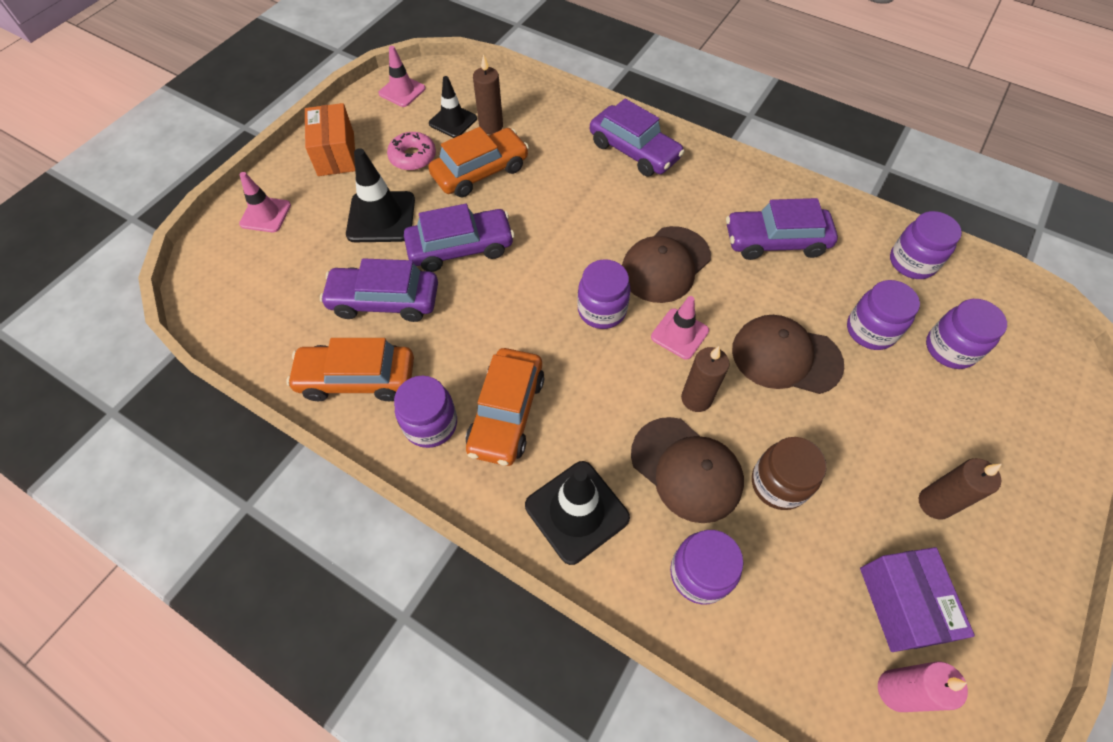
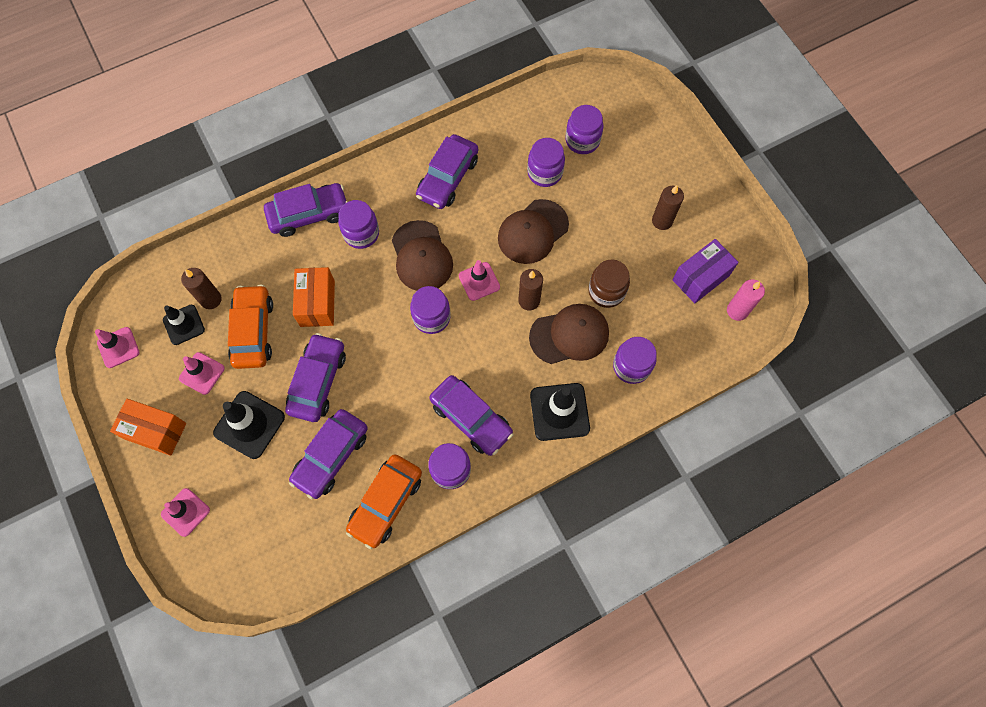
camera: 60 degrees left, 10 degrees up
(413, 157) = (202, 373): pink donut -> pink traffic cone
(506, 413) = (471, 418): orange car -> purple car
(545, 205) = (317, 303): none -> orange box
(900, 604) = (701, 278): purple box -> purple box turned 60 degrees counterclockwise
(912, 262) = (514, 113): purple jar -> purple jar (361, 233)

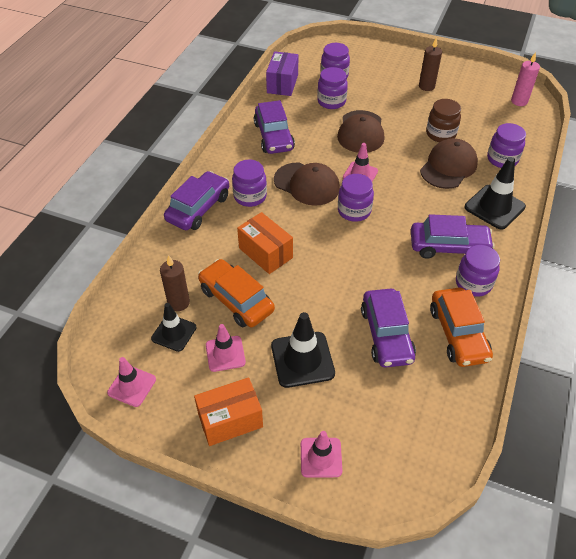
camera: 40 degrees left, 20 degrees down
(318, 381) = (321, 297): purple car -> none
(529, 300) = (403, 165): brown candle -> none
(701, 278) = (481, 98): purple box -> purple box (282, 84)

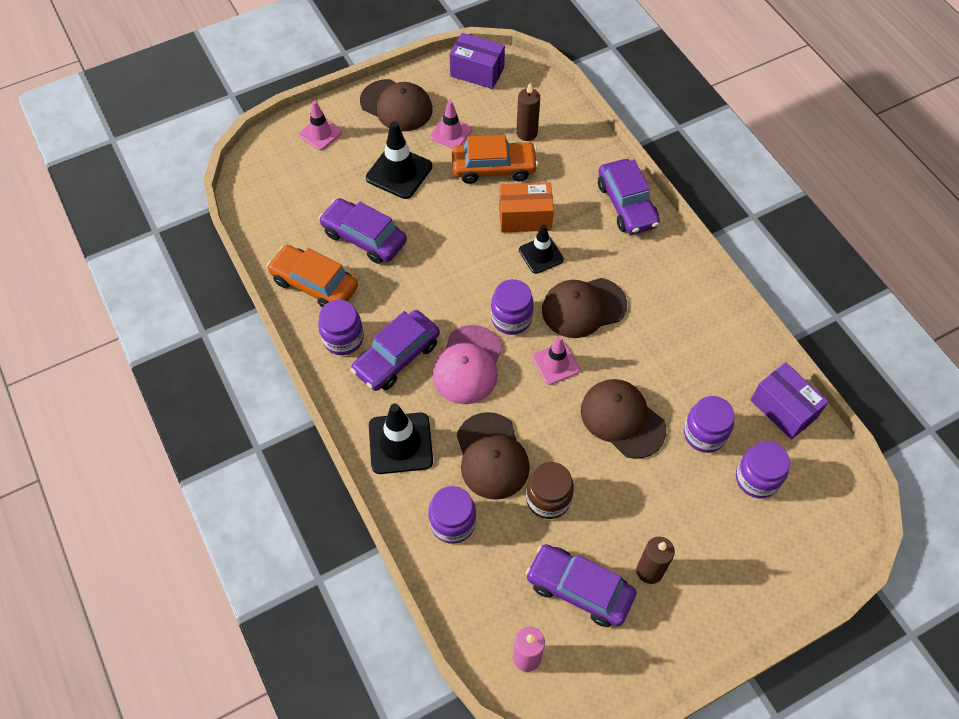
camera: 130 degrees right, 10 degrees up
(132, 386) = (477, 72): pink traffic cone -> purple box
(174, 333) = (500, 115): black traffic cone -> black traffic cone (541, 255)
(230, 420) = (396, 106): orange box -> brown cap
(250, 196) = (607, 251): purple jar -> none
(274, 136) = (685, 331): purple car -> purple car (579, 589)
(410, 210) = (468, 365): none -> pink cap

